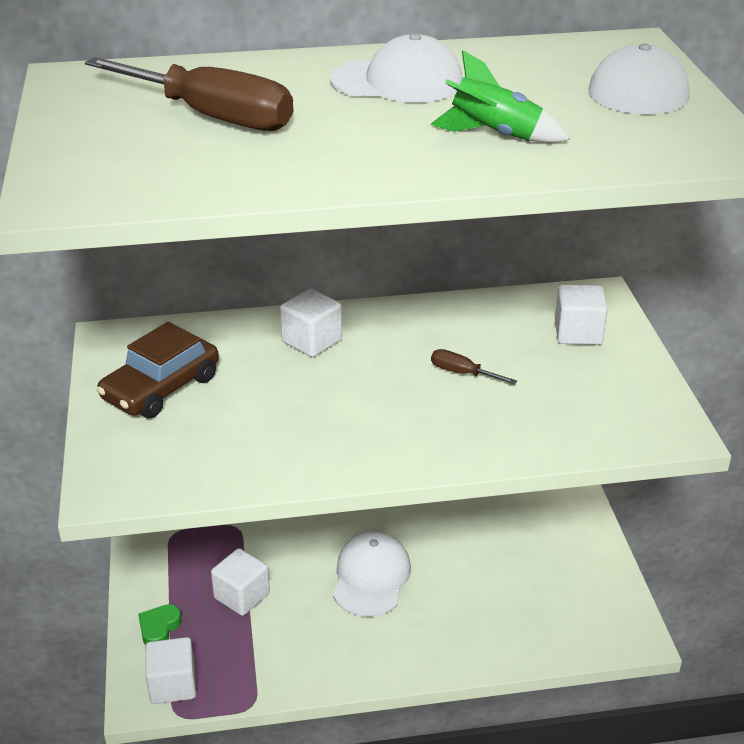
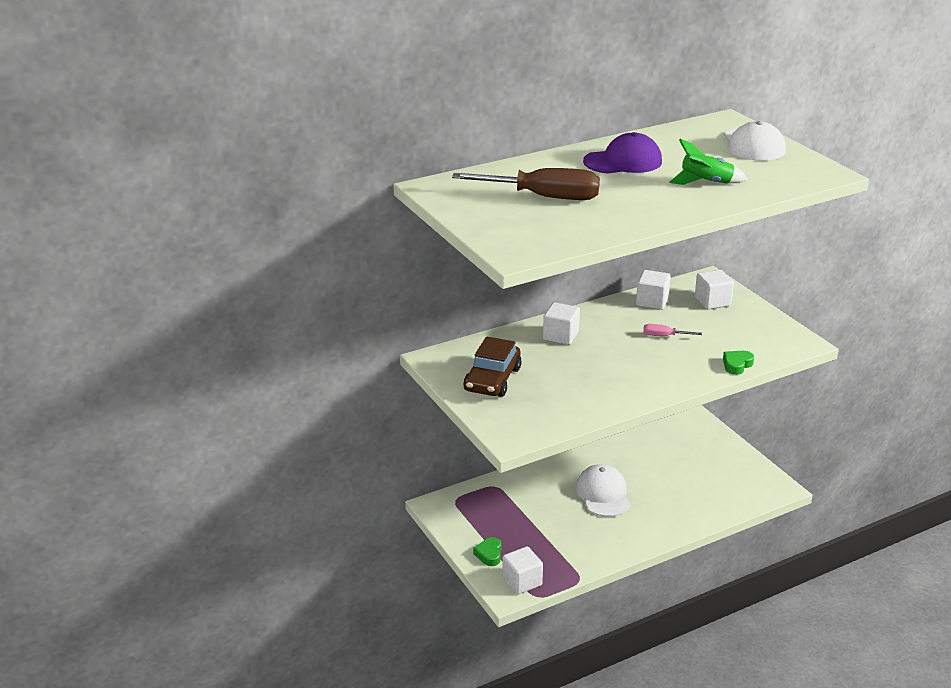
camera: 20 degrees left, 5 degrees down
(242, 596) = (528, 524): white cube -> white cube (652, 302)
(397, 81) = (623, 161): white cap -> purple cap
(462, 373) = (664, 336): brown screwdriver -> pink screwdriver
(540, 447) = (737, 365): none -> green heart

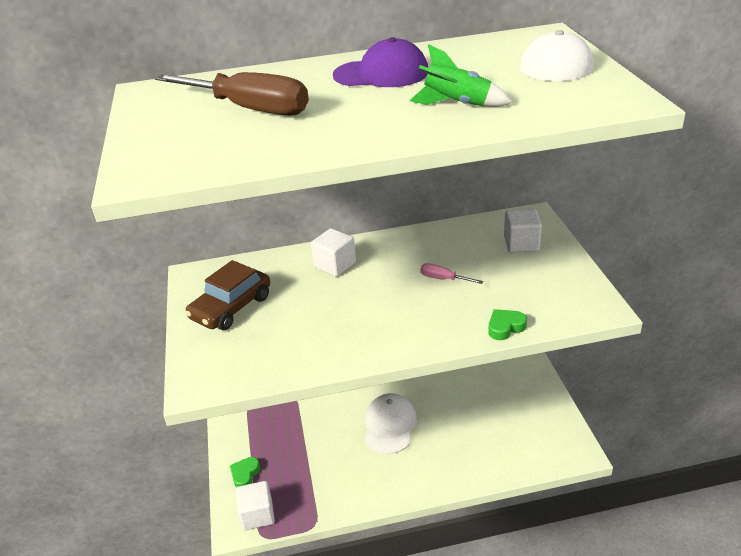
camera: 20 degrees right, 5 degrees up
(652, 302) = (455, 236): white cube -> none

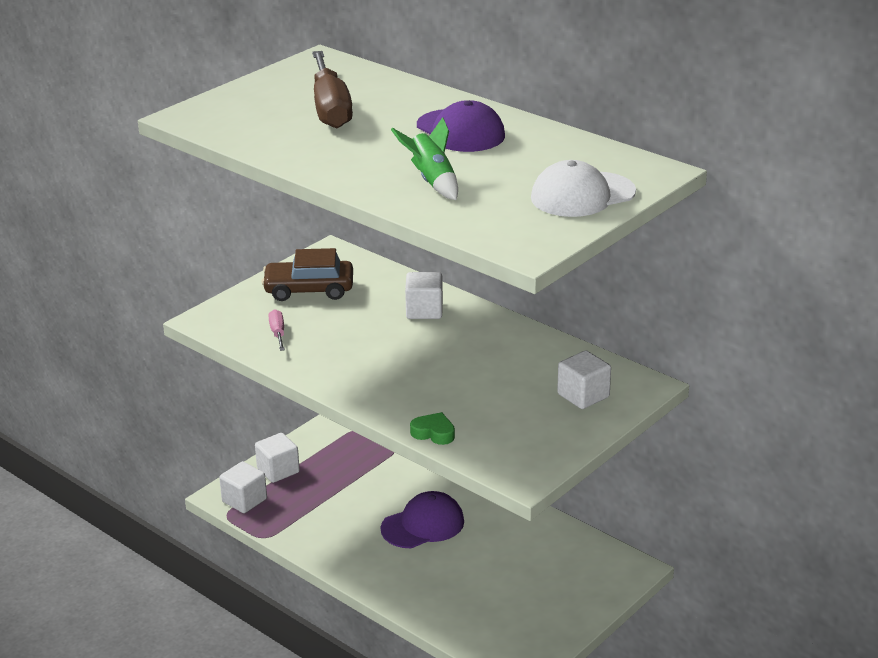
camera: 50 degrees right, 5 degrees down
(245, 474) = (278, 470): green heart -> white cube
(389, 425) = (423, 525): white cap -> purple cap
(443, 279) = (470, 374): pink screwdriver -> pink screwdriver (278, 333)

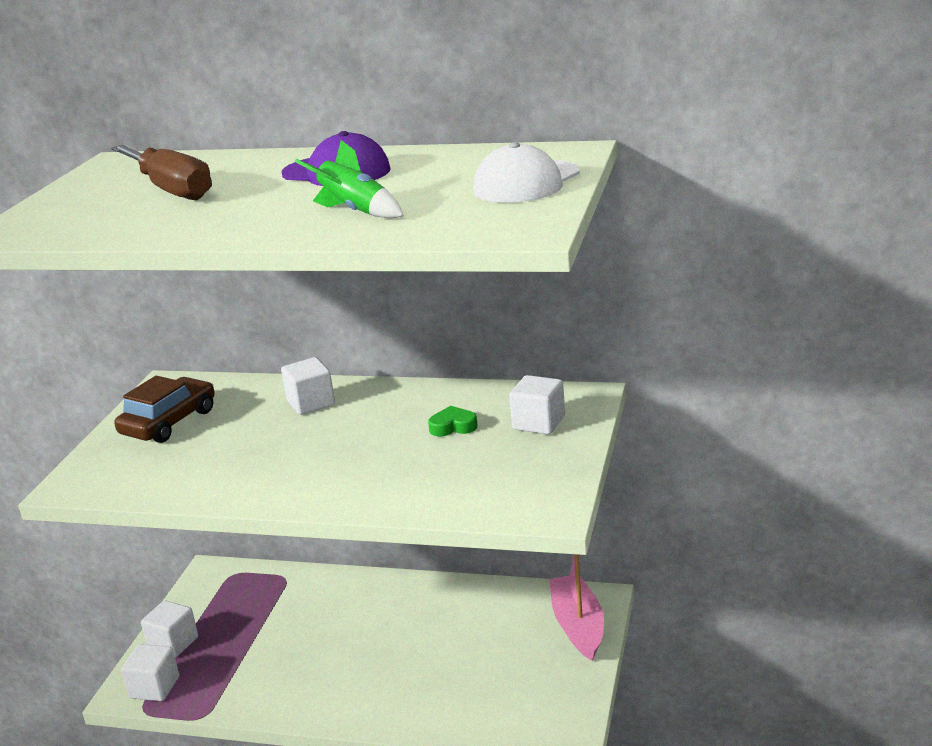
camera: 25 degrees left, 5 degrees down
(278, 333) = (166, 471): pink screwdriver -> none
(309, 289) = (169, 422): brown car -> brown car turned 150 degrees clockwise
(423, 525) = (366, 638): purple cap -> none
(433, 433) = (420, 505): green heart -> green heart (453, 427)
(598, 583) = (578, 626): none -> pink boat

